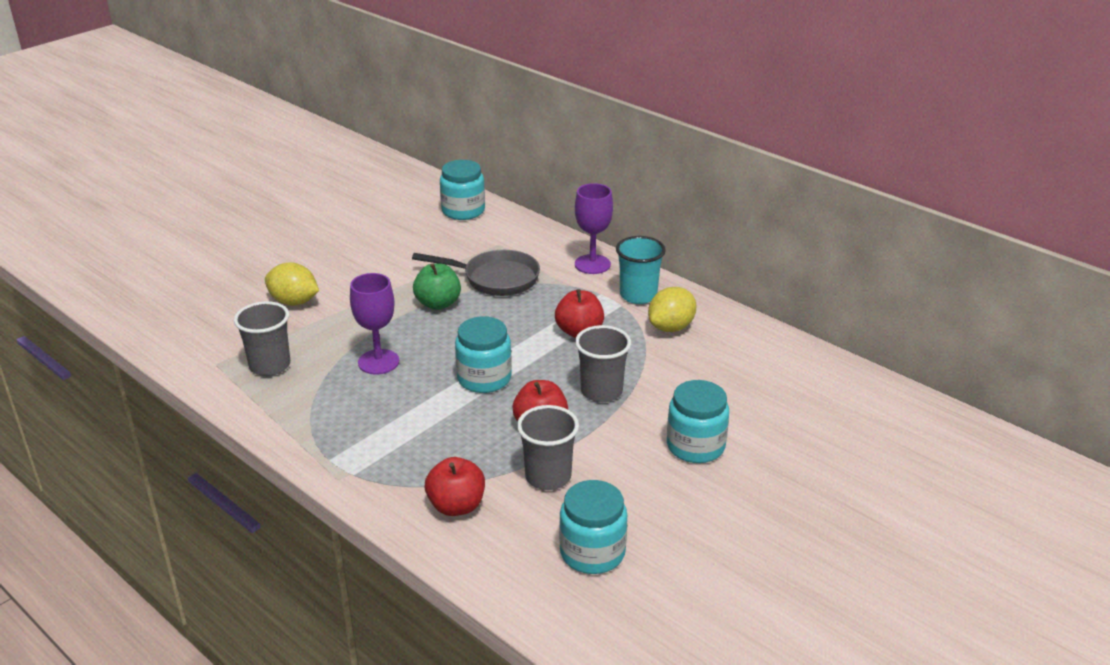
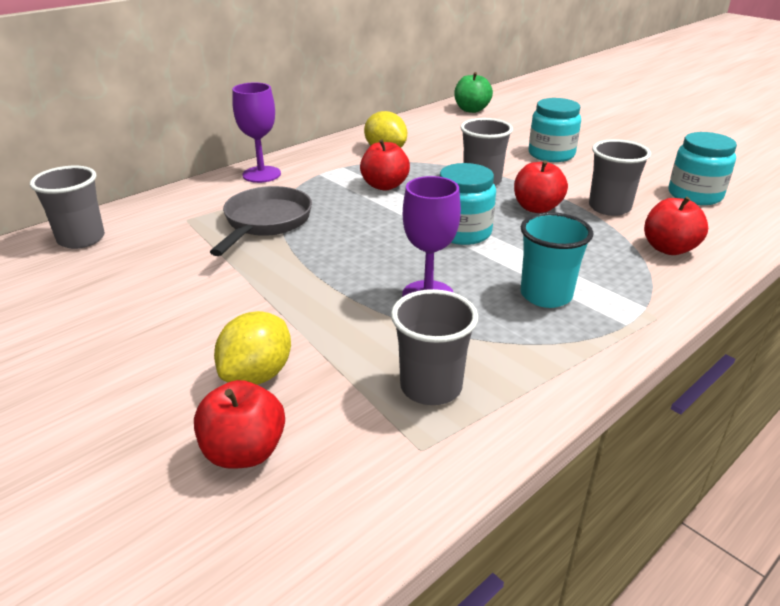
camera: 85 degrees left, 0 degrees up
(228, 307) = (244, 452): none -> red apple
(438, 304) = (306, 257): green apple -> green apple (471, 110)
(463, 211) = (81, 239): turquoise jar -> grey cup
(638, 295) = (328, 159): turquoise cup -> turquoise cup (546, 295)

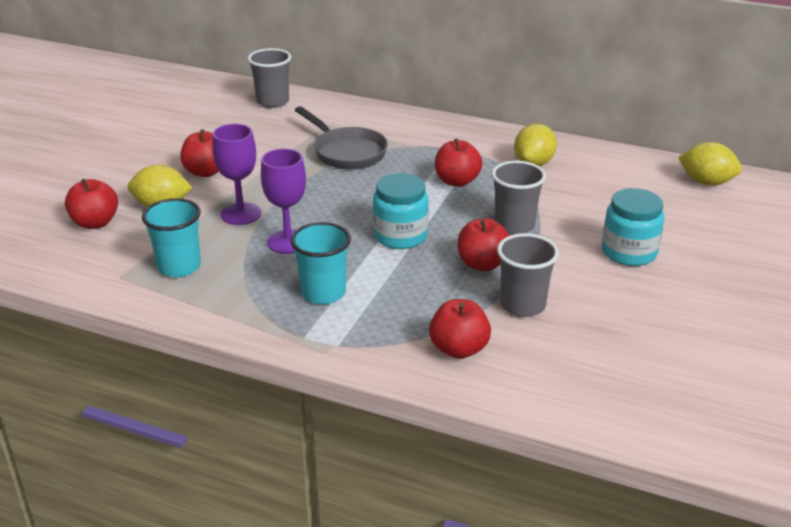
camera: 65 degrees right, 0 degrees up
(202, 321) = (206, 172): none -> red apple
(261, 174) = (426, 126): purple goblet -> purple goblet (241, 214)
(265, 222) = (346, 152): grey pan -> grey pan turned 60 degrees clockwise
(431, 387) = (179, 267): grey cup -> turquoise cup
(471, 110) = (706, 182): green apple -> yellow lemon
(695, 195) = (611, 358): turquoise jar -> none

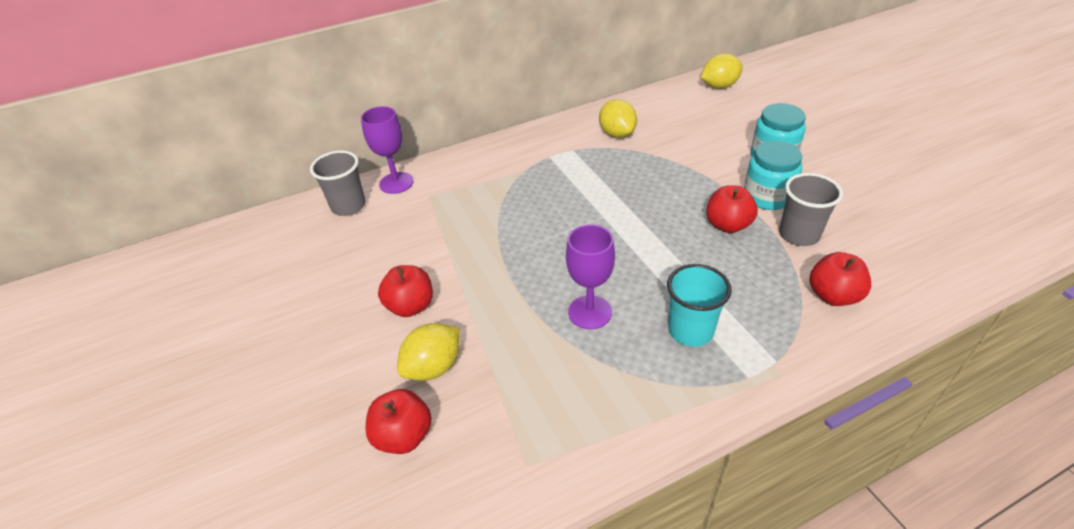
camera: 45 degrees left, 10 degrees up
(179, 267) = (556, 407): turquoise cup -> none
(241, 214) = (511, 319): purple goblet -> purple goblet (396, 183)
(346, 152) = (488, 208): grey pan -> none
(400, 236) = (647, 245): turquoise jar -> turquoise jar (767, 196)
(457, 181) = (600, 178): red apple -> none
(514, 225) = (690, 184): grey cup -> none

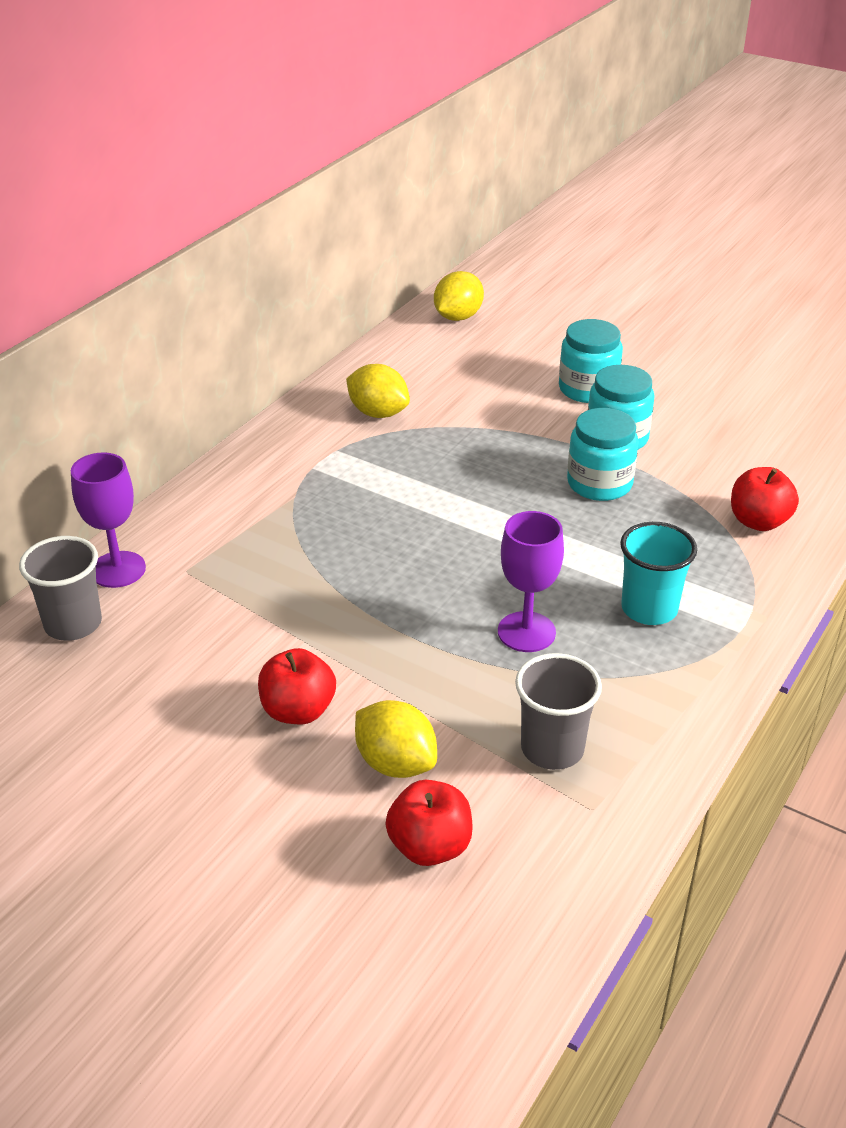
camera: 35 degrees left, 5 degrees down
(434, 367) = (396, 763): yellow lemon -> yellow lemon turned 60 degrees counterclockwise
(727, 225) = (599, 483): red apple -> turquoise jar
(799, 234) = (680, 469): grey cup -> grey cup (552, 749)

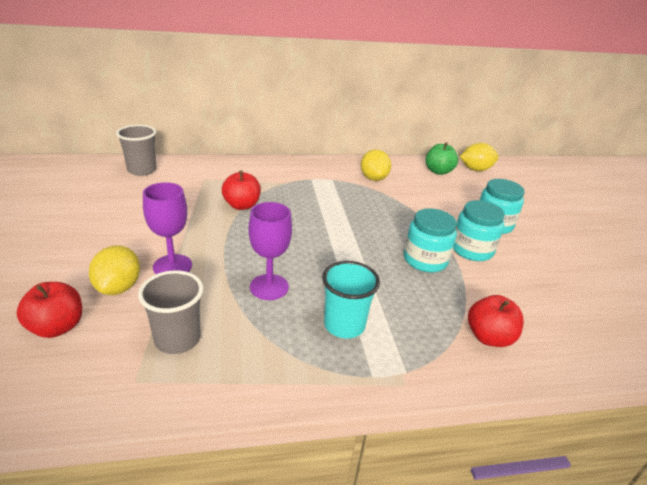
camera: 45 degrees right, 5 degrees down
(118, 569) = (186, 165): purple goblet -> purple goblet (172, 266)
(298, 711) = (135, 242): red apple -> red apple (242, 205)
(426, 349) = (438, 171): none -> green apple

